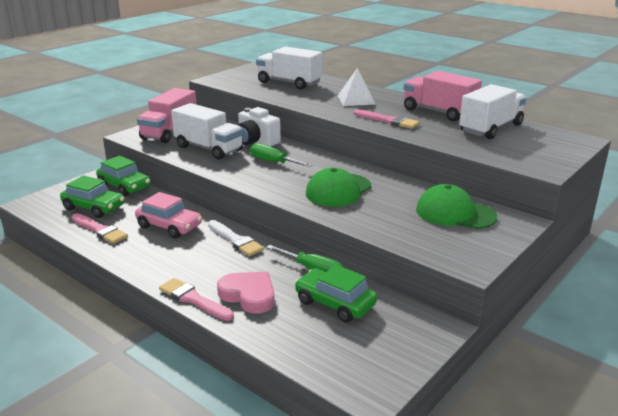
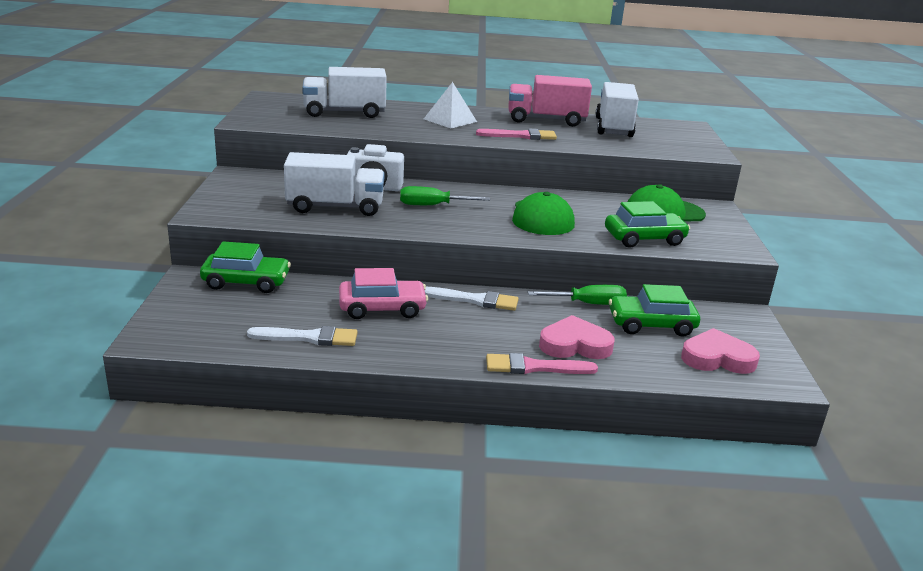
camera: 40 degrees left, 0 degrees up
(94, 207) = (252, 316): green car -> green car (644, 238)
(100, 230) = (309, 337): pink brush -> white brush
(169, 132) = (250, 199): pink truck -> none
(343, 350) = (717, 358): none -> pink heart

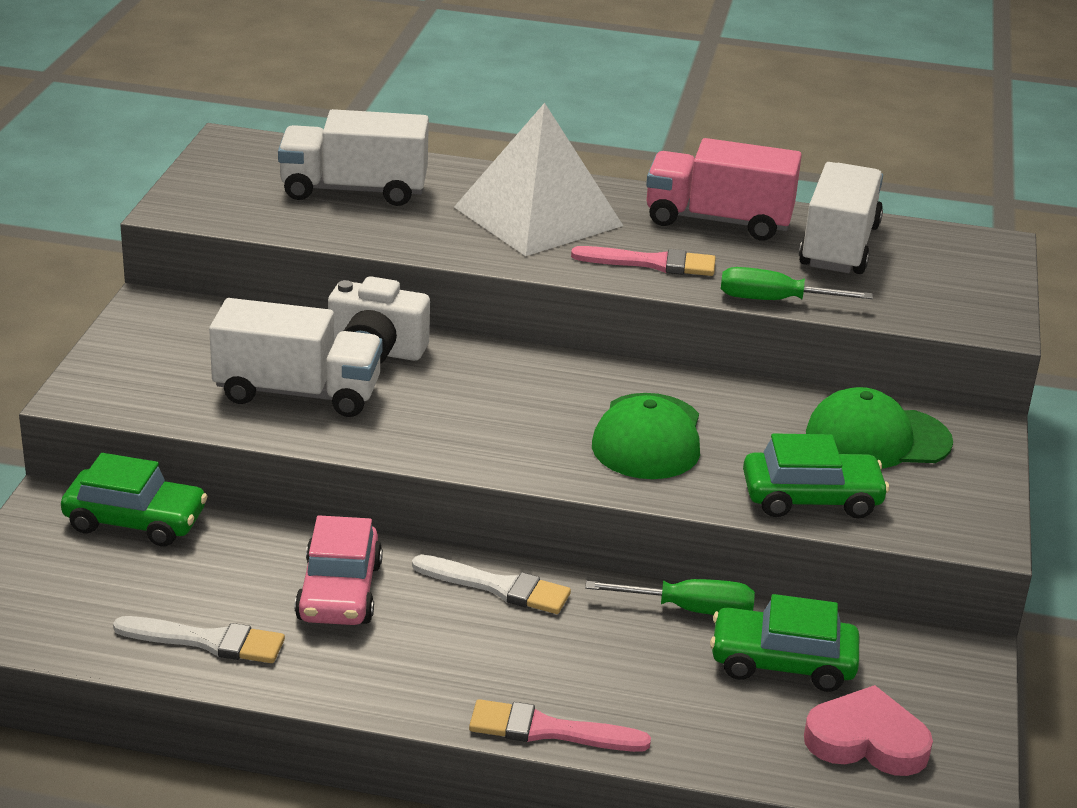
camera: 10 degrees right, 5 degrees up
(382, 308) = (339, 592): pink car -> pink car turned 90 degrees clockwise
(433, 205) = (465, 398): green screwdriver -> green screwdriver (774, 300)
(450, 120) = (537, 216): white pyramid -> white pyramid, size x1.76
(574, 345) = (633, 692): pink heart -> none

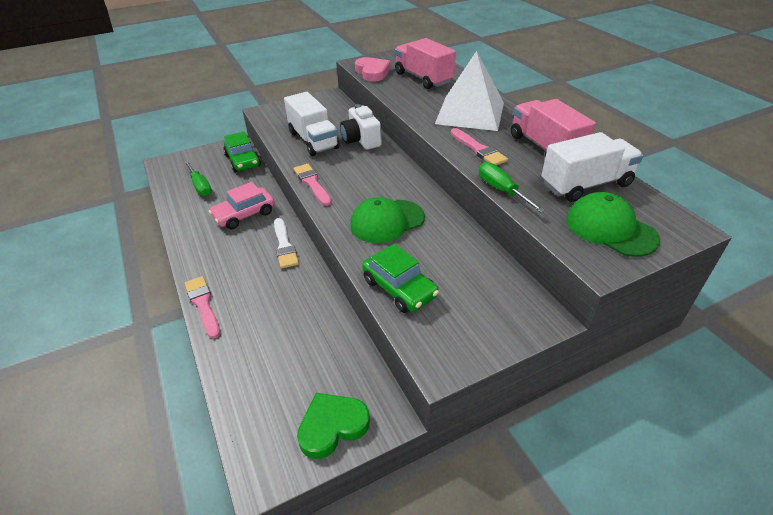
camera: 55 degrees right, 10 degrees up
(207, 641) = (191, 205): white brush -> none
(354, 190) = (423, 78): white truck -> pink truck
(443, 453) = (312, 183): none -> pink brush
(689, 609) = (323, 302): green screwdriver -> green screwdriver (200, 186)
(782, 662) = (312, 350): green car -> none
(866, 740) = (278, 410): pink heart -> pink heart (372, 72)
(877, 438) = (480, 285): green cap -> green cap (610, 229)
(940, 705) = (332, 426): none -> green heart

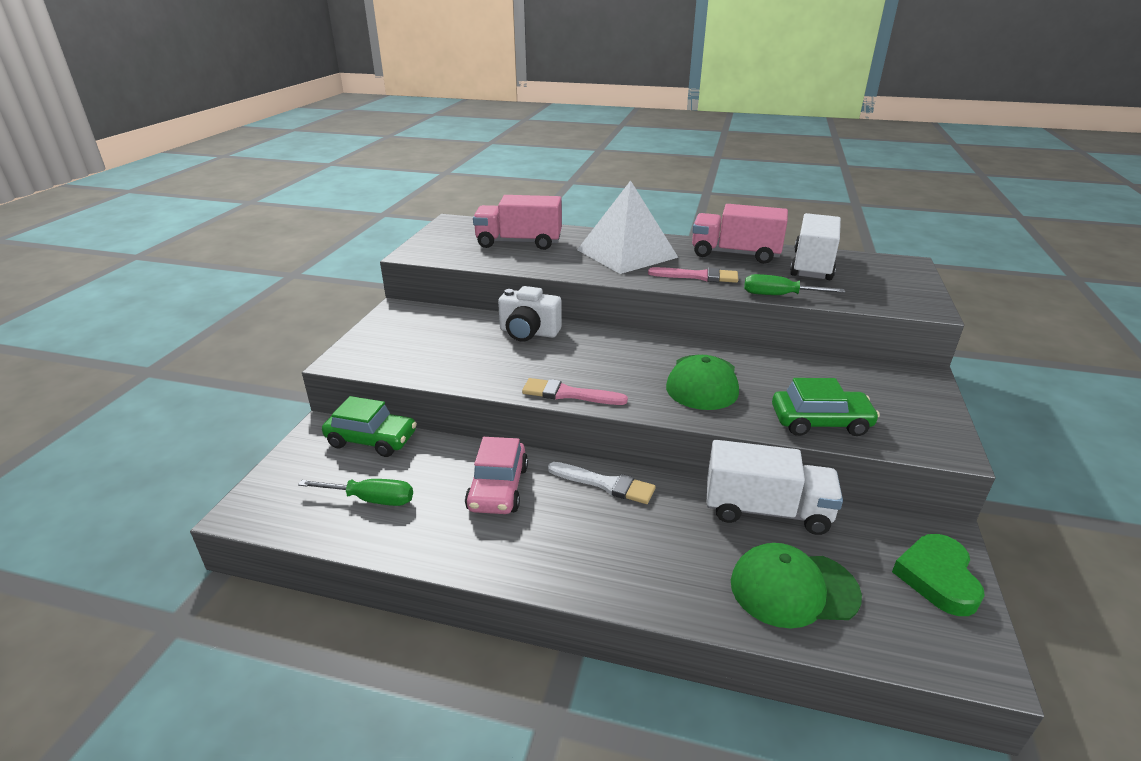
camera: 50 degrees left, 10 degrees down
(203, 304) = (645, 599): pink brush -> none
(313, 140) = (478, 357): white truck -> white truck (766, 510)
(372, 72) = (453, 256): pink heart -> none
(610, 229) = (883, 284): green cap -> green cap (793, 588)

